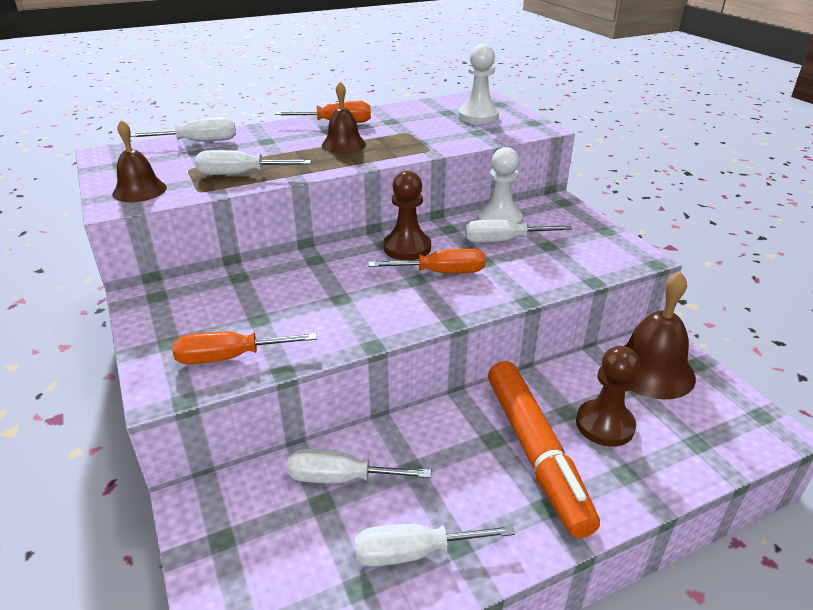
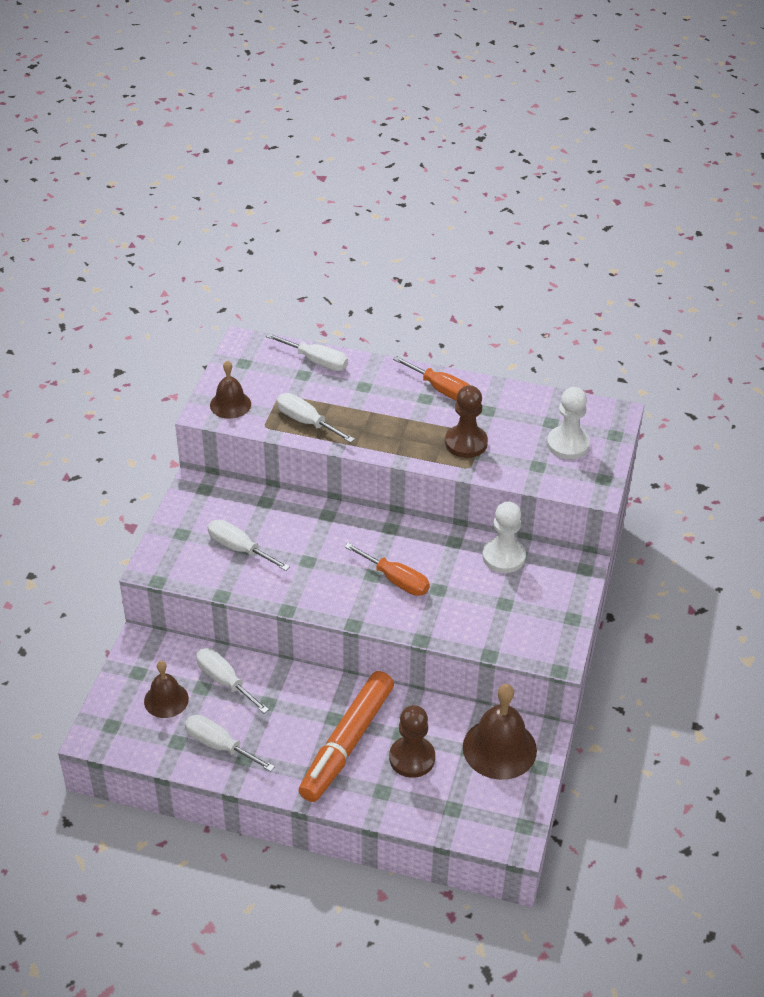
camera: 40 degrees right, 10 degrees up
(230, 357) = (203, 566): orange screwdriver -> none
(343, 144) = (413, 424): brown bell -> brown bell (166, 700)
(407, 248) = (400, 542): brown pawn -> brown pawn (466, 443)
(503, 241) = (478, 578): white screwdriver -> white screwdriver (239, 549)

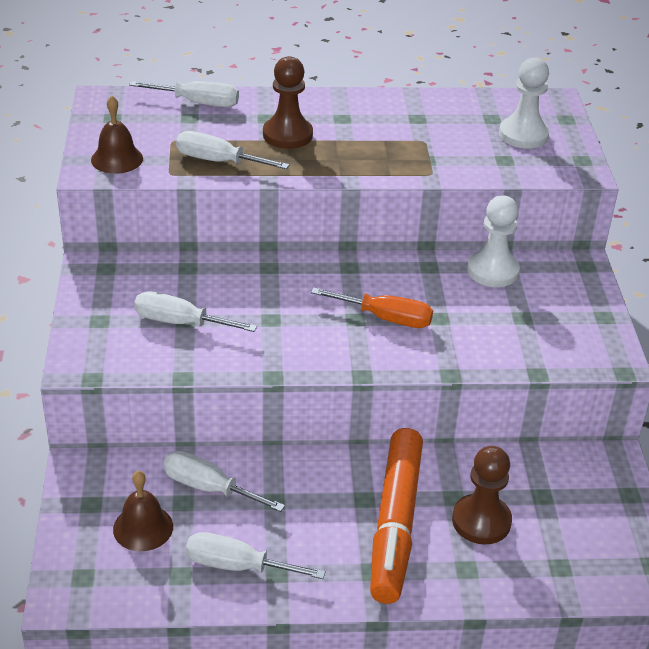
camera: 20 degrees left, 5 degrees down
(441, 389) = (355, 107): orange screwdriver -> none
(466, 443) = (413, 151): brown pawn -> brown pawn (287, 135)
(499, 748) = (574, 485): brown bell -> none

